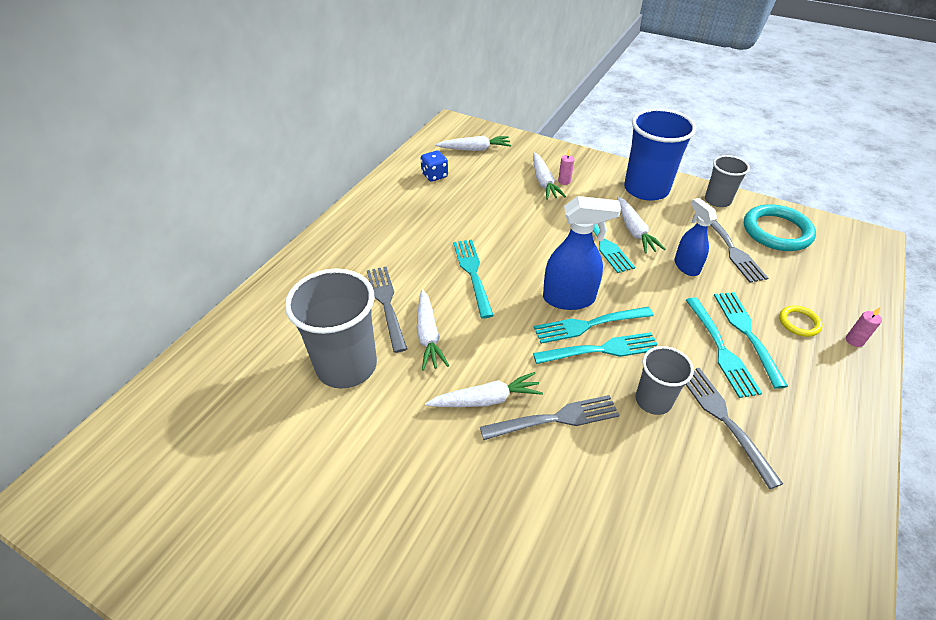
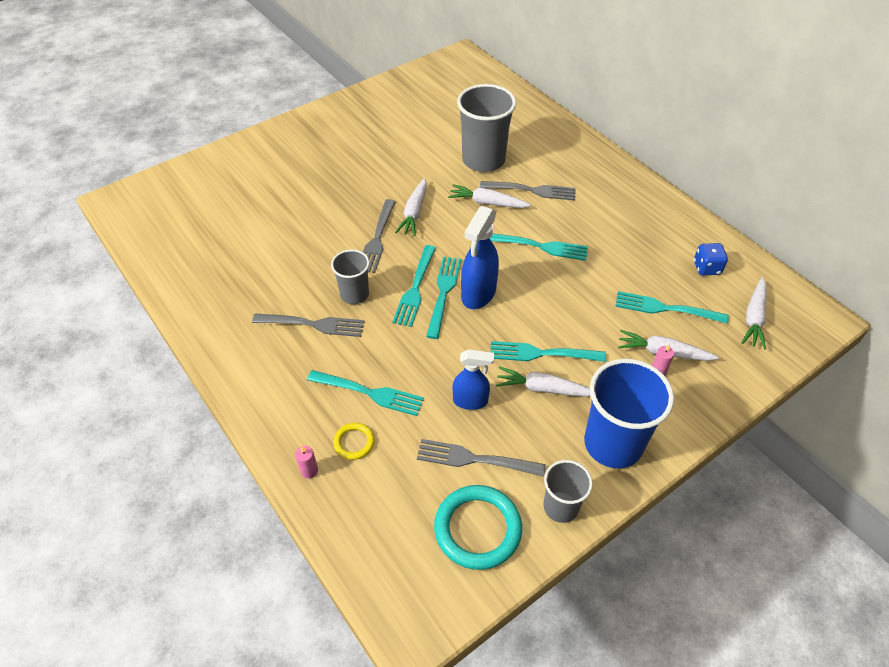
camera: 115 degrees right, 5 degrees up
(720, 349) = (368, 363): turquoise fork -> turquoise fork (666, 308)

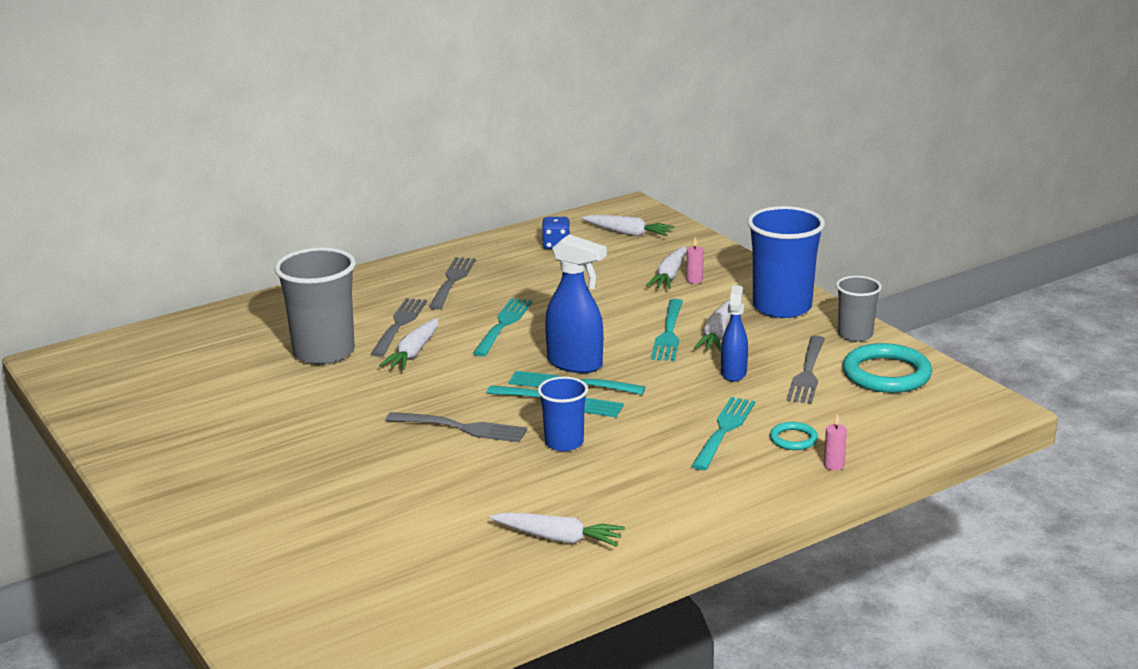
camera: 85 degrees left, 25 degrees down
(312, 324) = (613, 471): grey fork -> grey fork (452, 281)
(354, 294) = (564, 443): grey cup -> blue cup
(354, 442) = (793, 439): yellow ring -> turquoise ring
(414, 212) = (416, 402): white carrot -> white carrot (558, 538)
(666, 308) = (611, 269): turquoise fork -> none

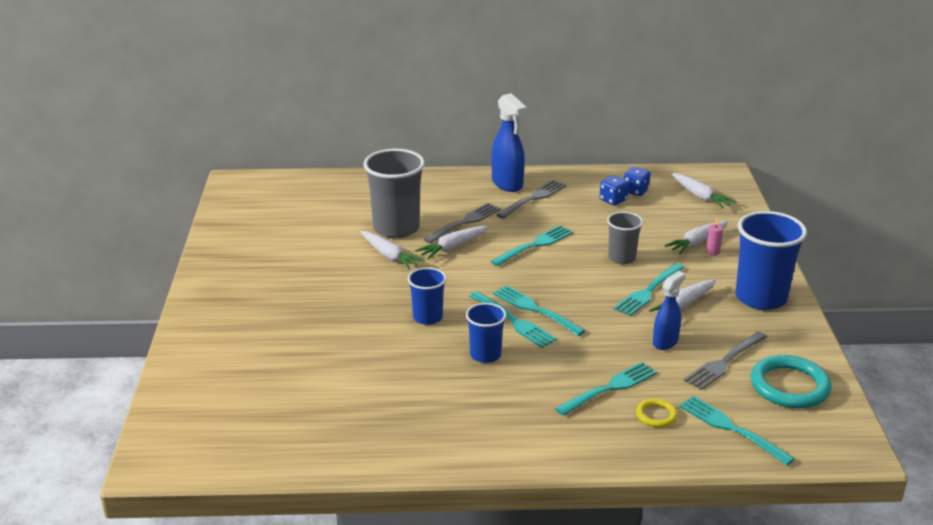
camera: 30 degrees right, 5 degrees up
(460, 428) = (427, 317): grey fork -> blue cup
(542, 260) = (613, 200): none -> blue dice
(558, 538) = (409, 429): white carrot -> white carrot (389, 256)
(575, 364) = (555, 294): blue spray bottle -> blue spray bottle (507, 184)
(793, 439) = (656, 415): turquoise ring -> yellow ring
(834, 465) = (666, 450): pink candle -> none
(855, 335) = (798, 342): grey cup -> grey cup (622, 258)
(874, 427) = (732, 429): none -> turquoise fork

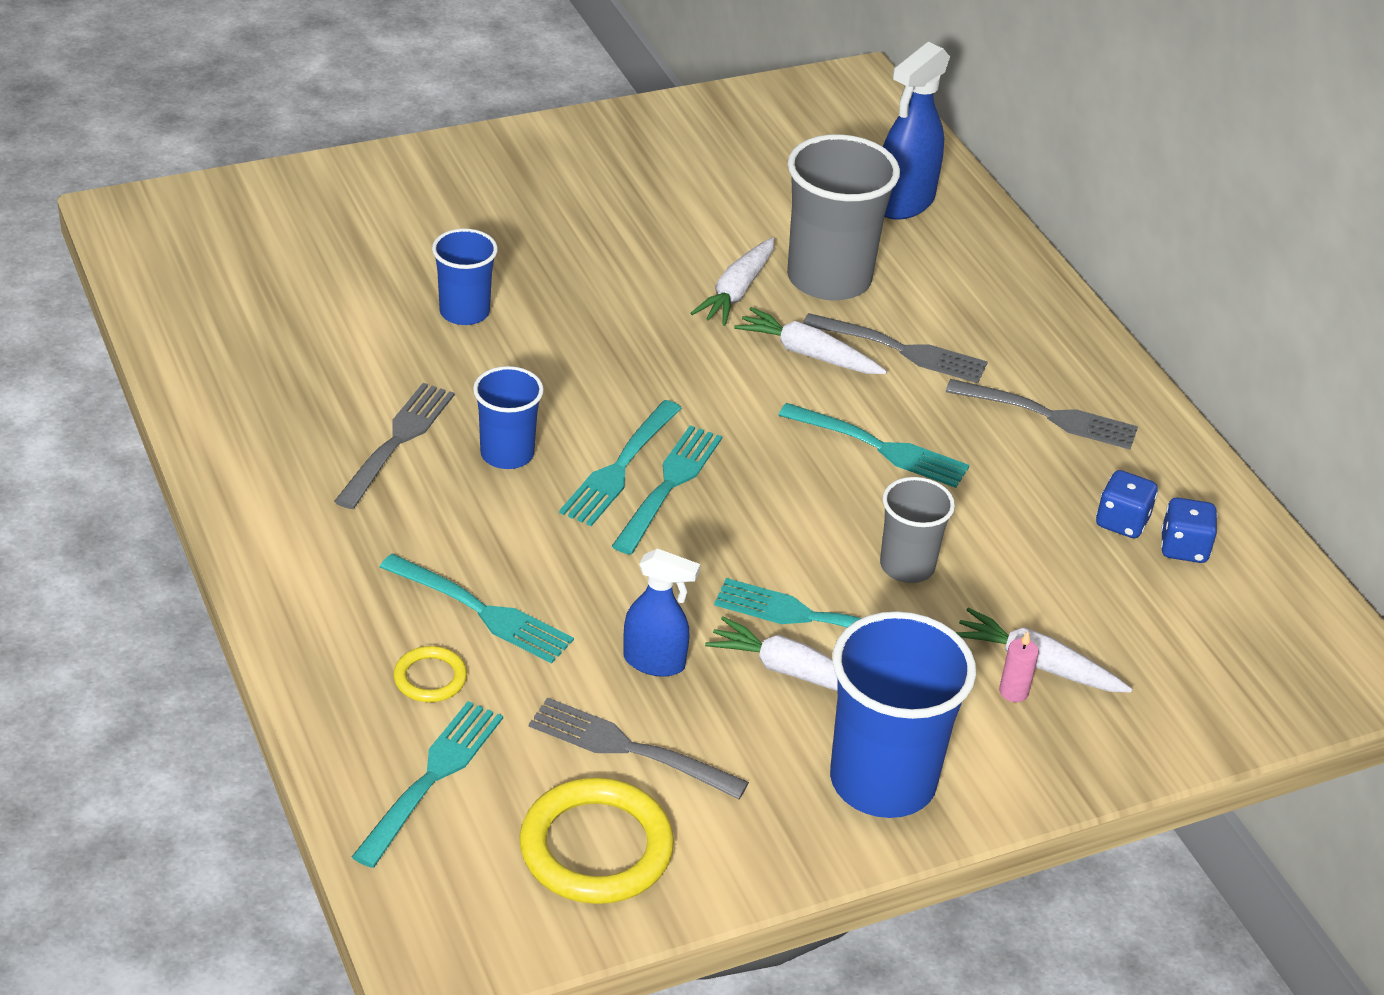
camera: 65 degrees right, 10 degrees up
(427, 317) = (579, 371): blue cup -> blue cup (464, 312)
(456, 391) = (397, 442): none -> grey fork
(507, 184) = (1080, 373): blue spray bottle -> blue spray bottle (904, 203)
(700, 196) = (1235, 647): white carrot -> none
(789, 386) = (596, 847): turquoise ring -> yellow ring

